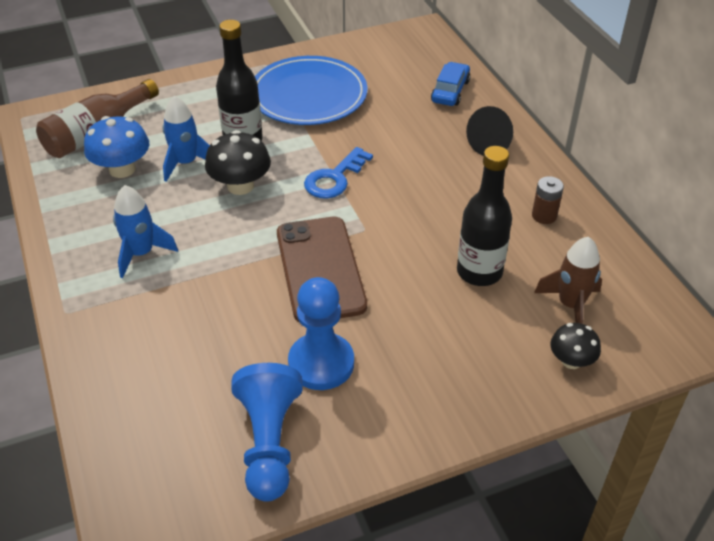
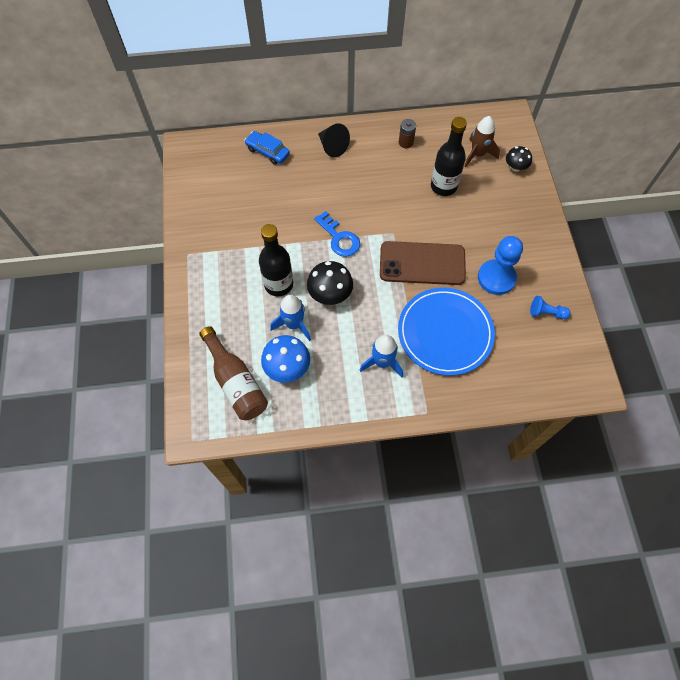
camera: 75 degrees left, 20 degrees up
(269, 442) = (546, 313): blue pawn -> blue pawn, size x0.54
(308, 95) = (240, 234): blue plate -> blue plate (445, 333)

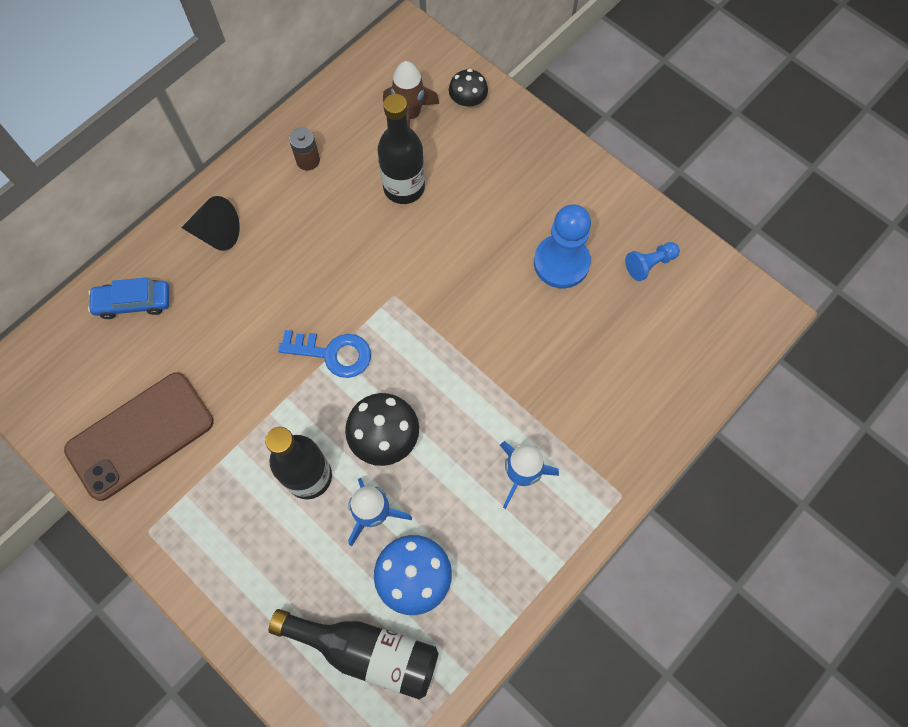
camera: 40 degrees left, 5 degrees up
(236, 382) = (367, 651): brown bottle -> black bottle
(422, 263) = (462, 310): brown phone -> brown phone (140, 436)
(445, 333) = (561, 378): blue plate -> none

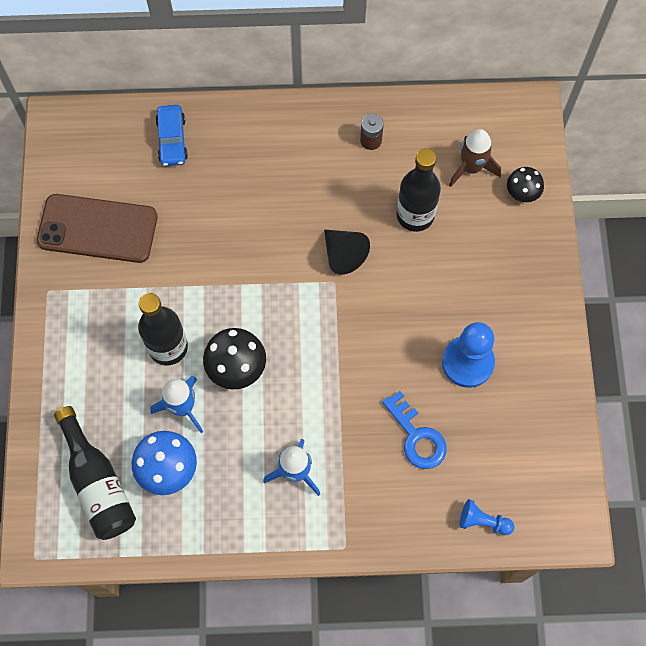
camera: 45 degrees right, 0 degrees up
(133, 302) = (172, 140): blue car -> blue car turned 135 degrees counterclockwise
(217, 233) = (265, 139): black cone -> black cone (343, 254)
(333, 353) = (258, 284): blue key -> blue key (417, 436)
(649, 264) = (528, 420): blue pawn -> blue pawn (483, 521)

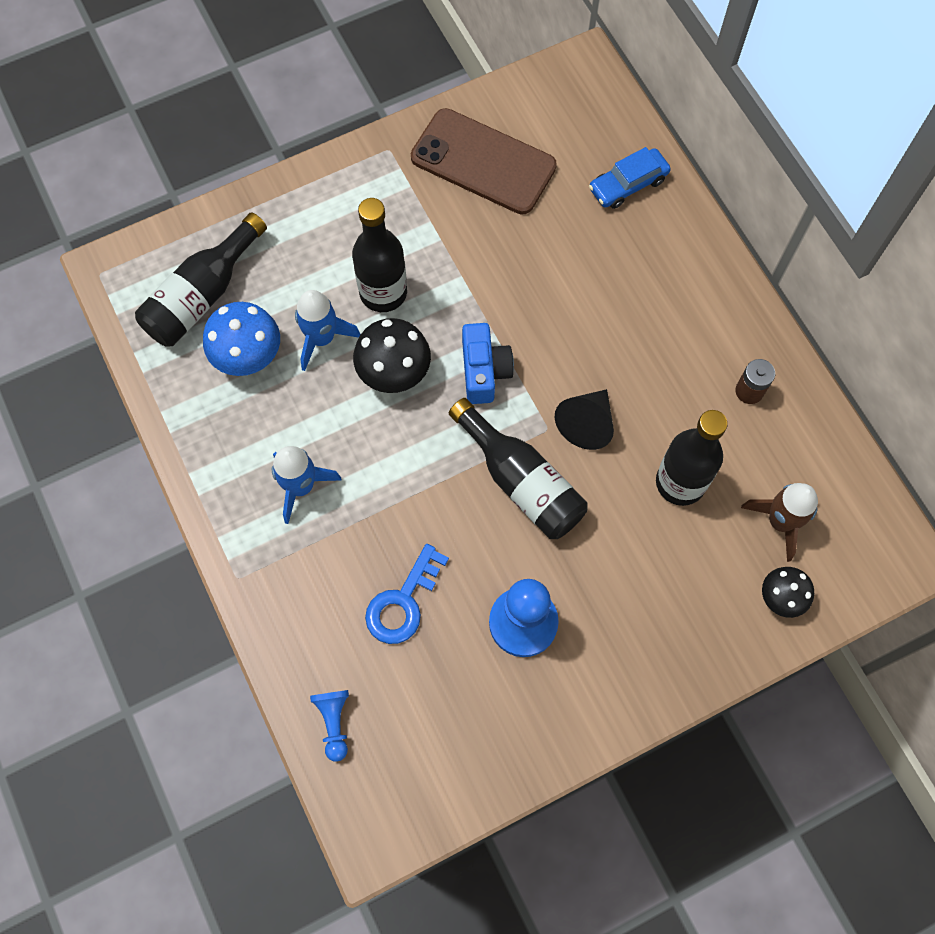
camera: 65 degrees right, 0 degrees up
(97, 229) = (483, 162): brown phone -> brown phone turned 45 degrees counterclockwise
(268, 304) = (484, 371): none -> blue camera
(365, 317) = (521, 481): none -> black bottle

